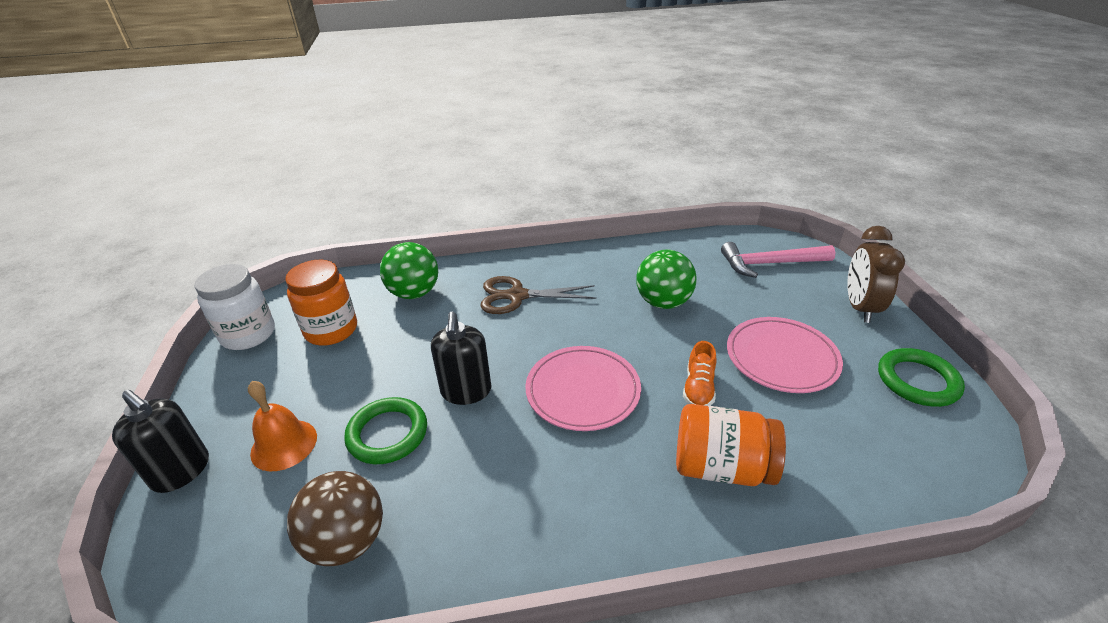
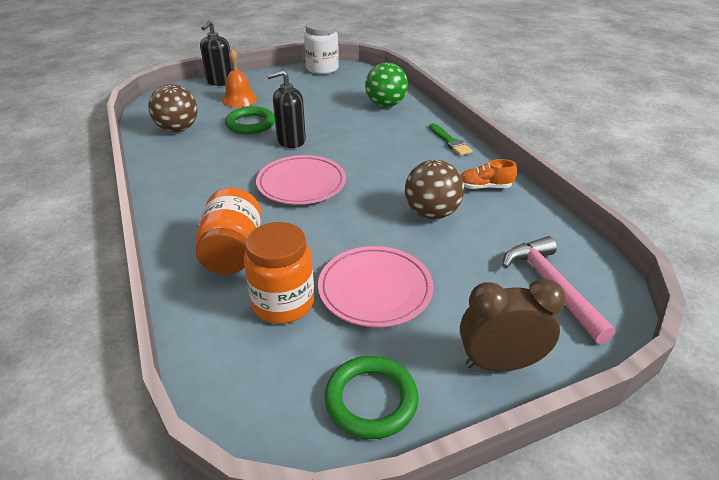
camera: 75 degrees right, 0 degrees up
(331, 330) = (335, 89): orange jar -> orange jar (283, 303)
(517, 296) = (403, 142): brown scissors -> none
(530, 264) = (450, 141): none -> green brush
(663, 302) = (431, 213): green ball -> brown ball
(698, 388) = (318, 238): orange shoe -> orange shoe (484, 187)

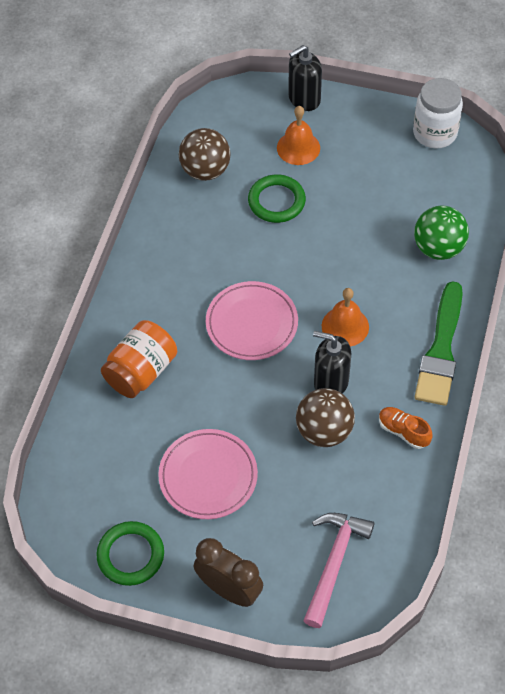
camera: 40 degrees right, 20 degrees up
(283, 303) = (138, 445): orange jar -> none
(291, 141) = (292, 253): black soap dispenser -> black soap dispenser (331, 382)
(373, 157) = (345, 326): none -> orange bell
(450, 141) = (441, 350): green brush -> green brush, size x1.83

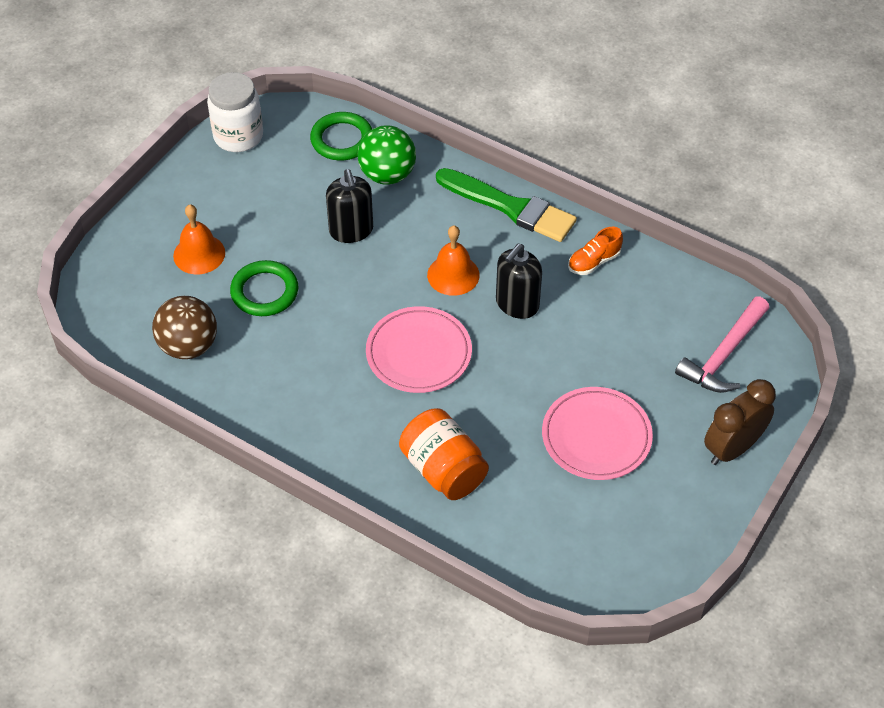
camera: 75 degrees left, 5 degrees down
(130, 555) = (671, 528): green ring -> green ring (342, 140)
(304, 99) = (131, 231): black soap dispenser -> black soap dispenser (351, 230)
(324, 431) = (573, 324): brown ball -> none
(334, 563) = (724, 355): pink hammer -> pink hammer turned 90 degrees counterclockwise

